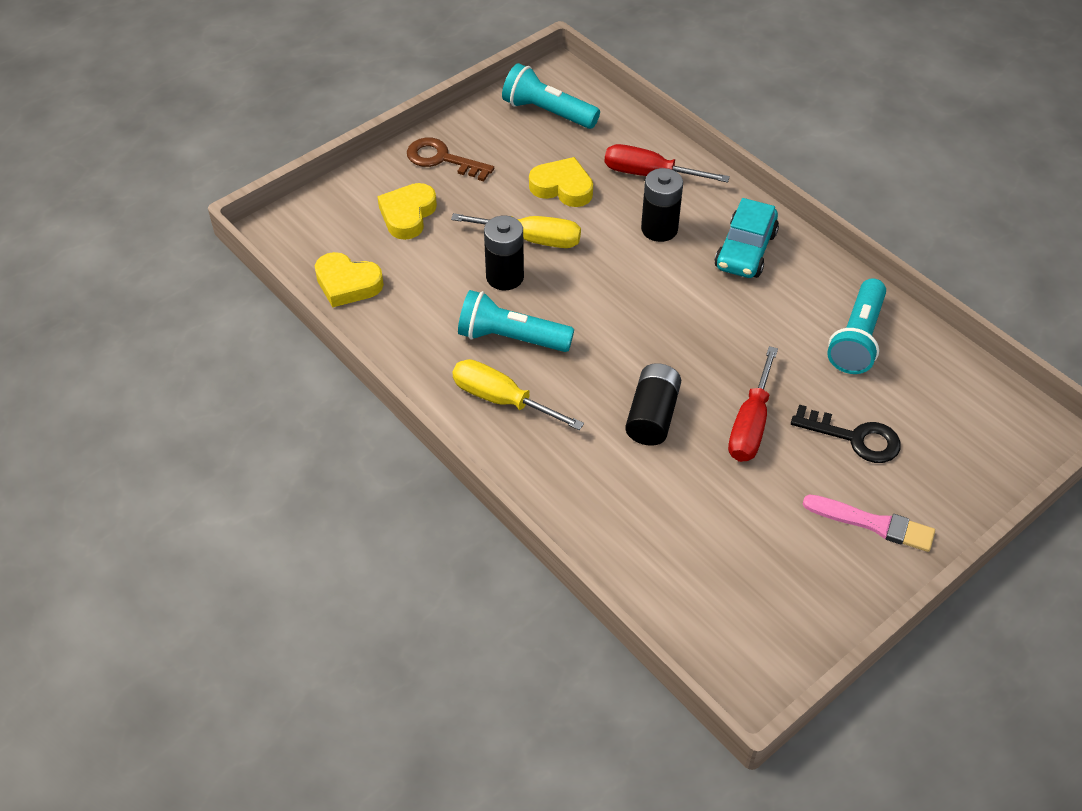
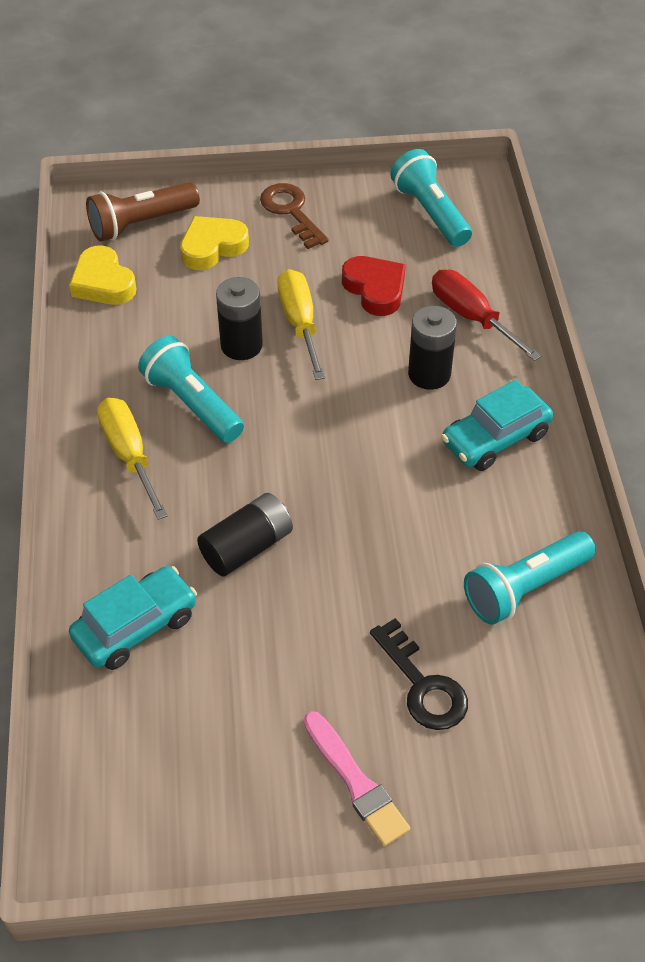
camera: 35 degrees right, 0 degrees up
(331, 224) = (141, 224): none -> brown flashlight
(532, 239) = (300, 323): yellow screwdriver -> yellow screwdriver turned 150 degrees counterclockwise
(562, 187) = (375, 289): yellow heart -> red heart
(630, 515) = (135, 627): none -> turquoise car
(750, 424) = (331, 610): red screwdriver -> none

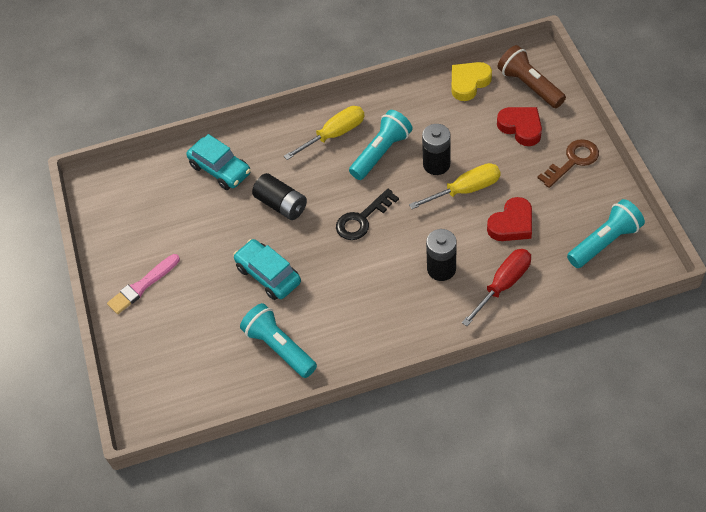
camera: 85 degrees right, 5 degrees up
(212, 247) = (521, 127): yellow heart -> red heart
(422, 685) = (204, 306): black key -> black key (362, 219)
(495, 439) = (394, 315): turquoise car -> turquoise car (268, 275)

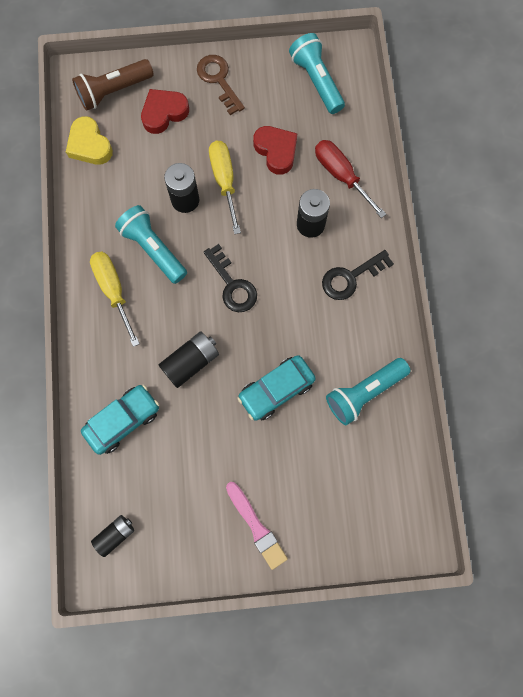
camera: 85 degrees left, 20 degrees up
(125, 188) = (115, 535): none -> black battery
(394, 314) = (351, 277): none -> black key

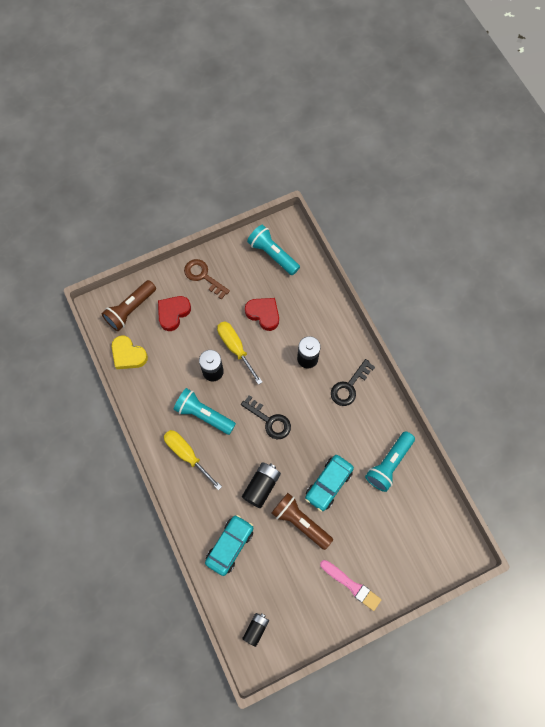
camera: 20 degrees left, 5 degrees down
(222, 424) = (300, 522): none -> brown flashlight
(341, 175) = (315, 316): red screwdriver -> none

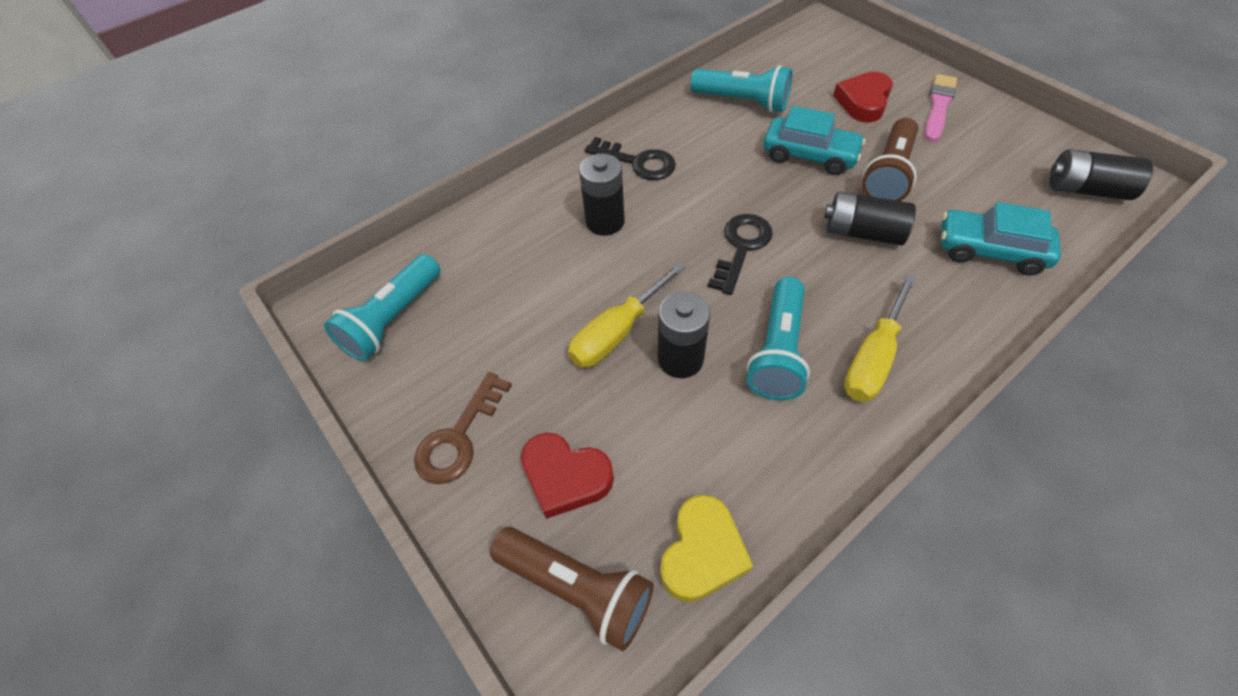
camera: 100 degrees left, 15 degrees down
(256, 628) = (1086, 189): black battery -> black battery, size x1.50
(263, 314) = (531, 304): red heart -> red heart (863, 101)

